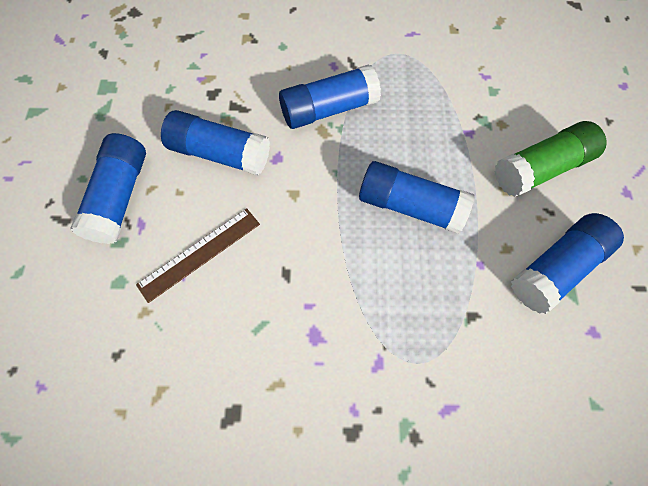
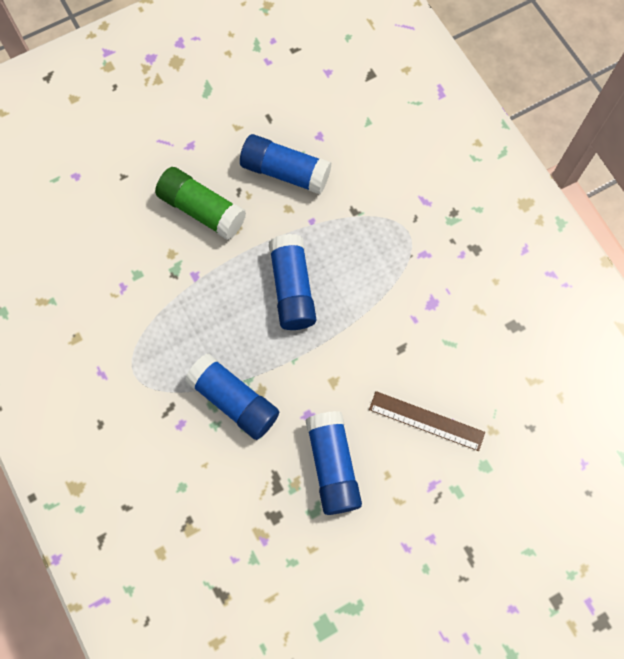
camera: 120 degrees left, 5 degrees up
(119, 197) = (422, 520): blue glue stick -> none

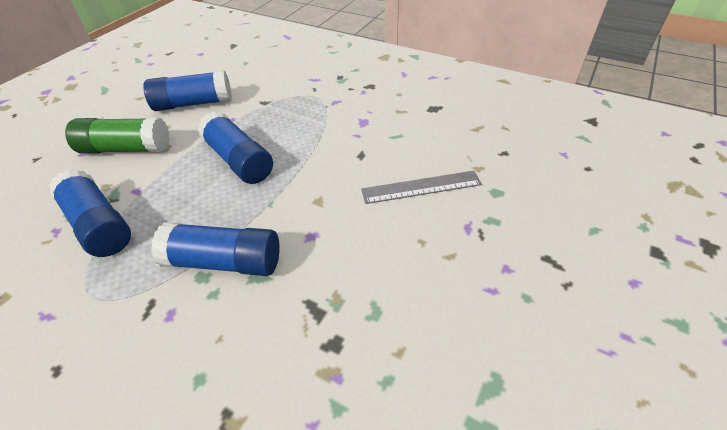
camera: 30 degrees left, 25 degrees down
(332, 465) = (364, 262): blue glue stick -> blue glue stick (99, 225)
(426, 421) = (421, 187): brown ruler -> grey ruler

